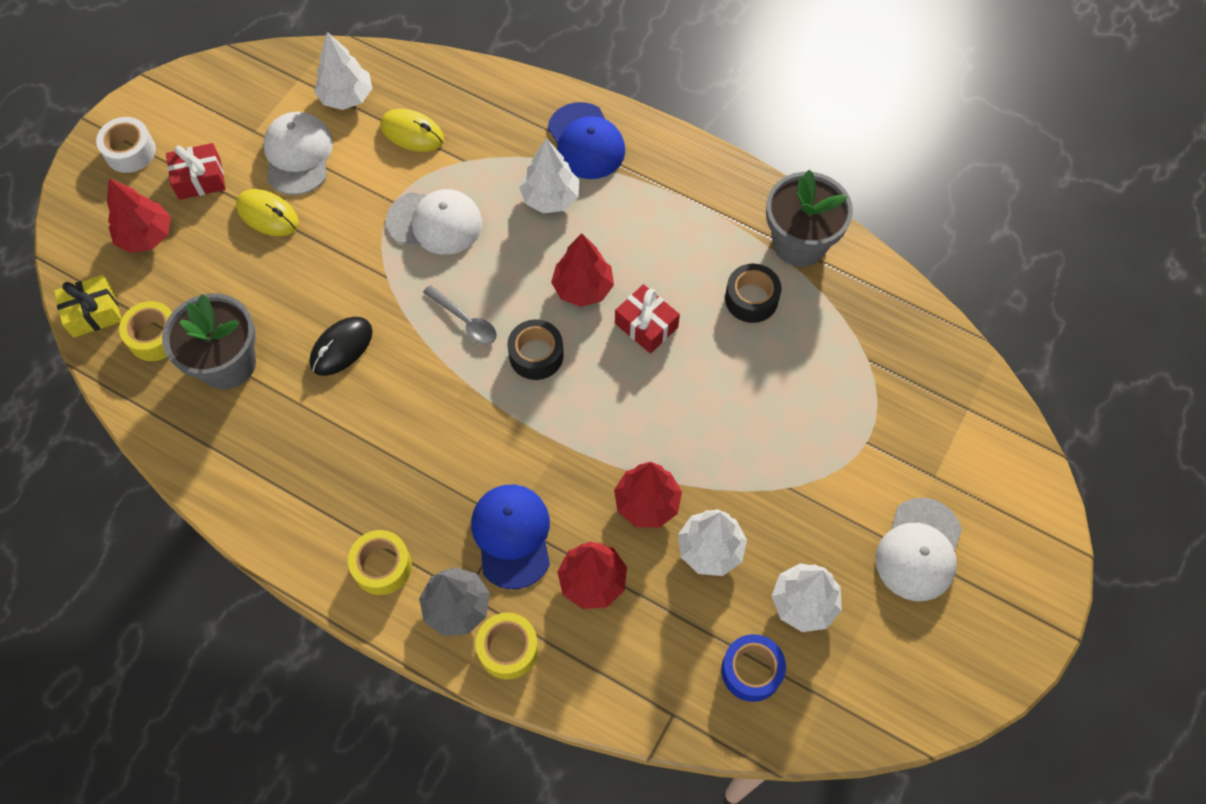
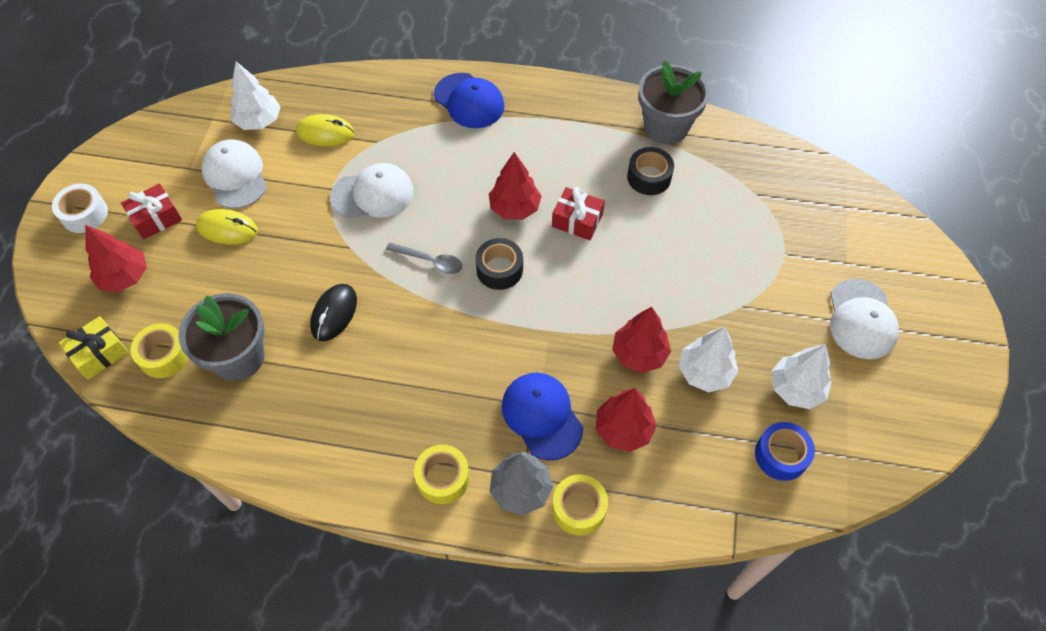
camera: 20 degrees left, 5 degrees down
(550, 198) = (459, 149): white tree -> none

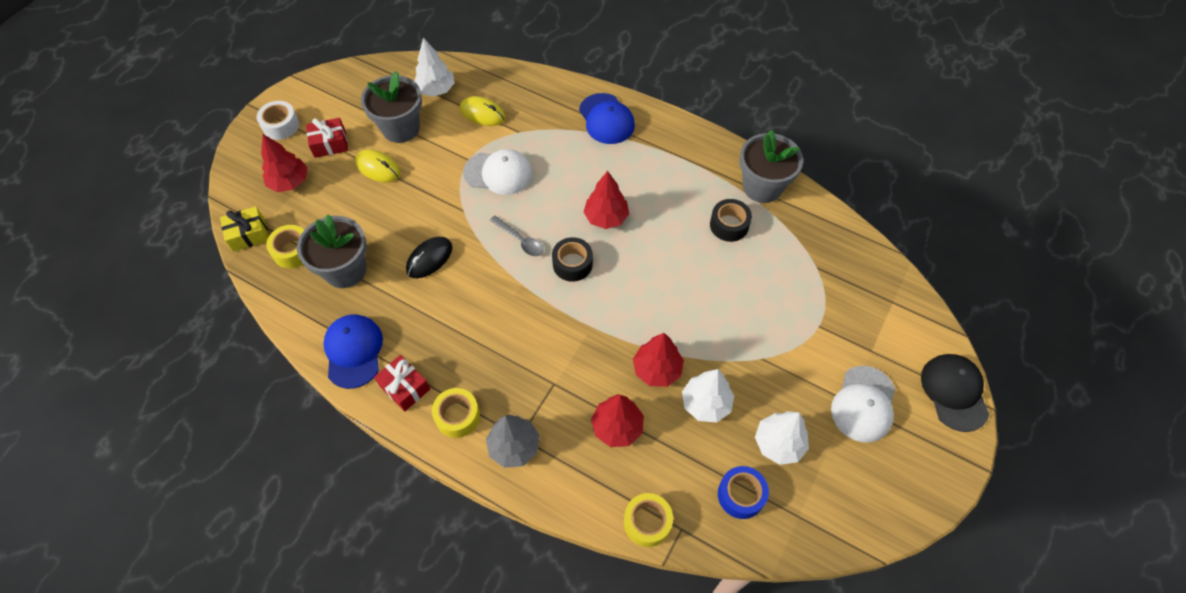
camera: 20 degrees right, 0 degrees up
(235, 176) = (401, 128): white cap -> grey flower pot
(542, 416) = (556, 394): blue cap -> blue cap (353, 351)
(577, 220) = (653, 243): red gift -> red gift (405, 387)
(579, 508) = (553, 478): yellow tape -> yellow tape (647, 522)
(942, 279) = (954, 392): none -> black cap

